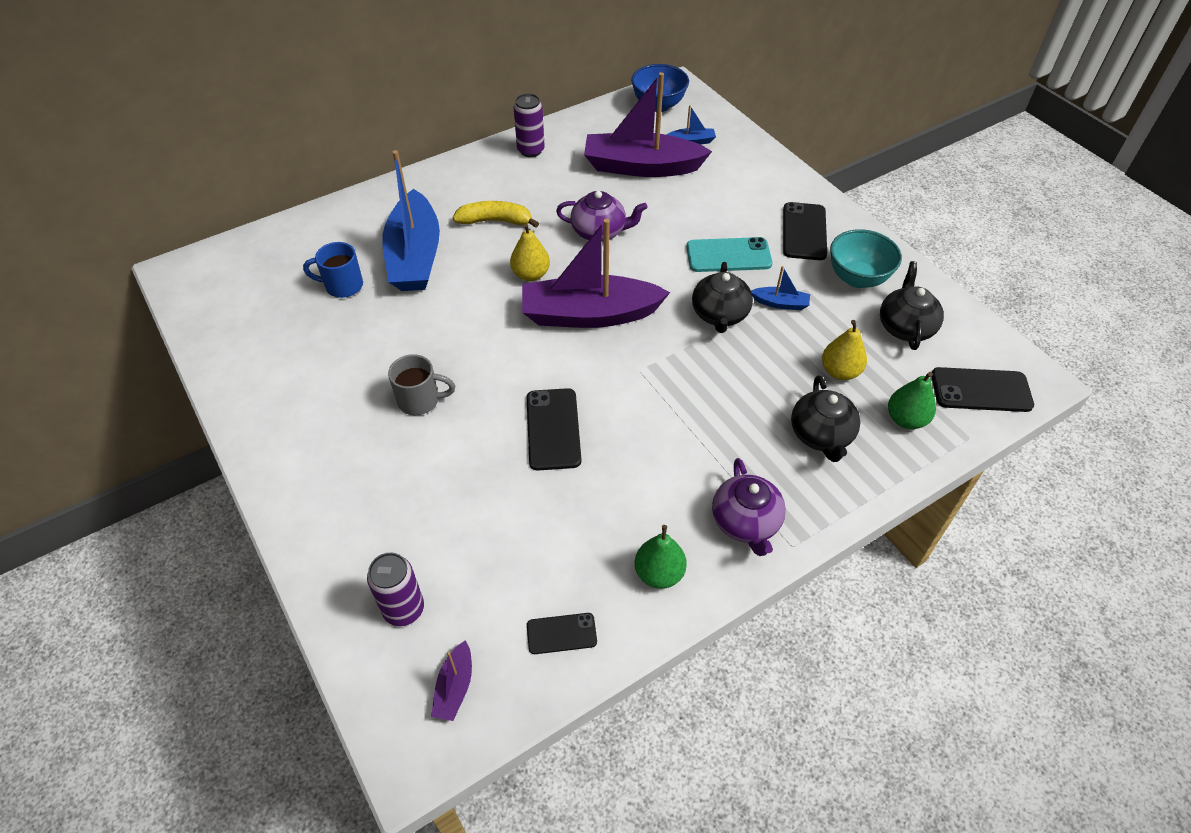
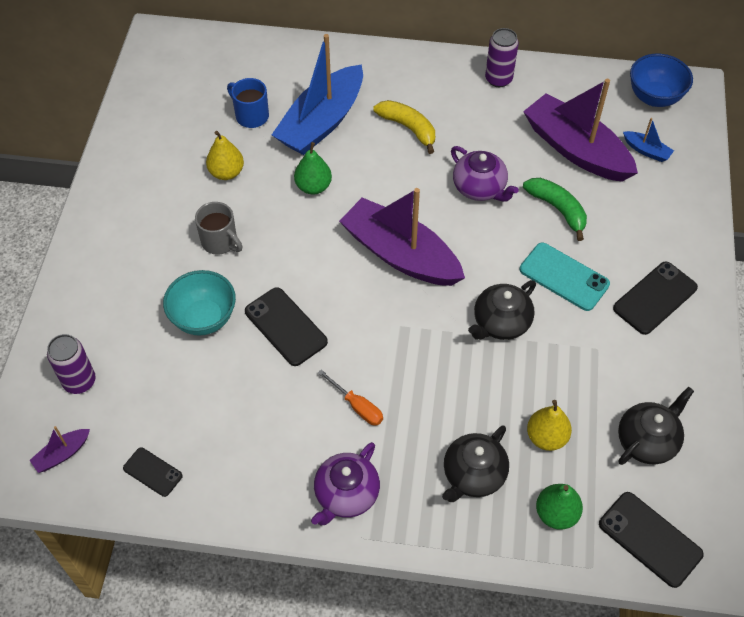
camera: 40 degrees right, 5 degrees up
(531, 274) = (390, 192): yellow pear -> yellow pear (226, 172)
(553, 429) = (285, 326): black phone -> black phone turned 75 degrees counterclockwise
(659, 573) = (251, 482): green pear -> green pear (313, 187)
(673, 213) = (557, 209): none -> green banana
(679, 449) = (357, 406): none -> orange screwdriver
(780, 303) = (562, 347): blue boat -> none
(857, 278) = (654, 370): turquoise bowl -> turquoise bowl (204, 318)

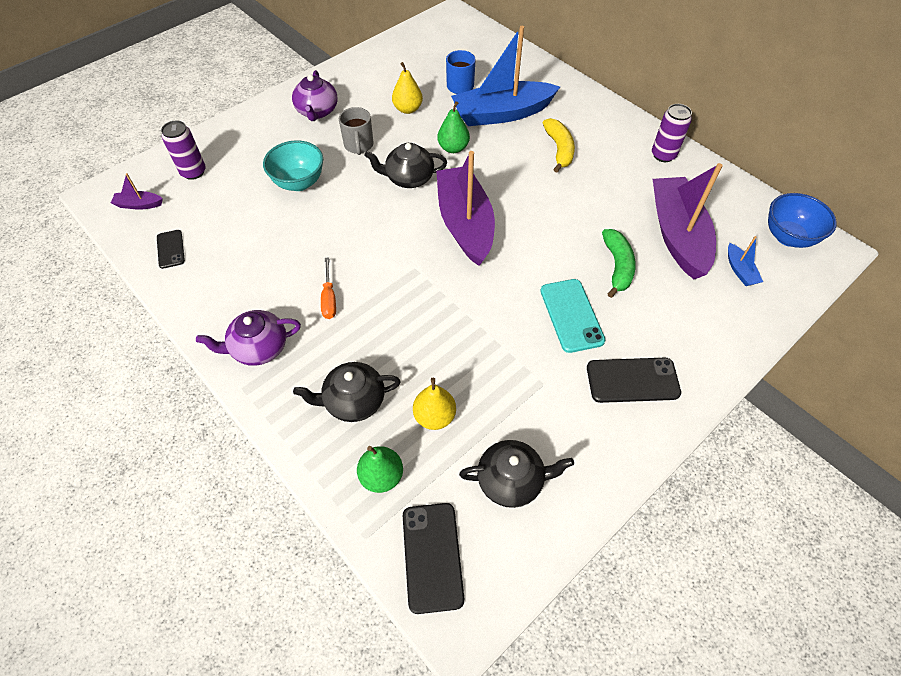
camera: 40 degrees right, 0 degrees up
(285, 326) = (341, 219): black phone -> none
(480, 188) = (570, 216): purple teapot -> purple teapot (317, 111)
(500, 323) = (487, 314): black teapot -> black teapot (409, 178)

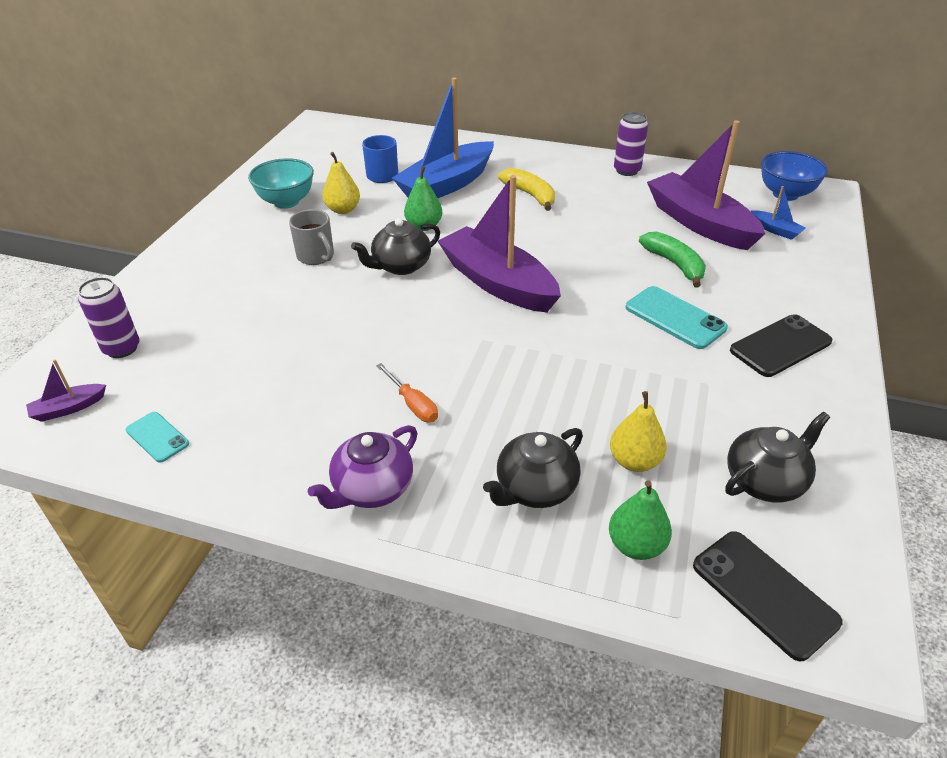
camera: 30 degrees left, 15 degrees down
(170, 249) = (157, 437): black phone -> turquoise phone
(299, 183) = (274, 312): turquoise bowl -> turquoise bowl (286, 202)
(317, 111) = (237, 242): purple teapot -> none

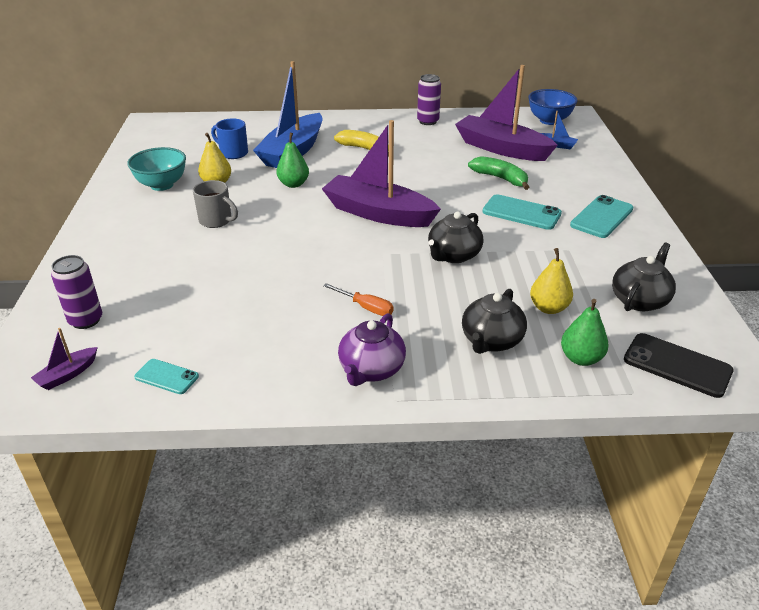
camera: 20 degrees left, 5 degrees down
(400, 266) = (293, 215): black teapot -> black teapot (453, 255)
(780, 346) = (602, 217): black phone -> turquoise phone

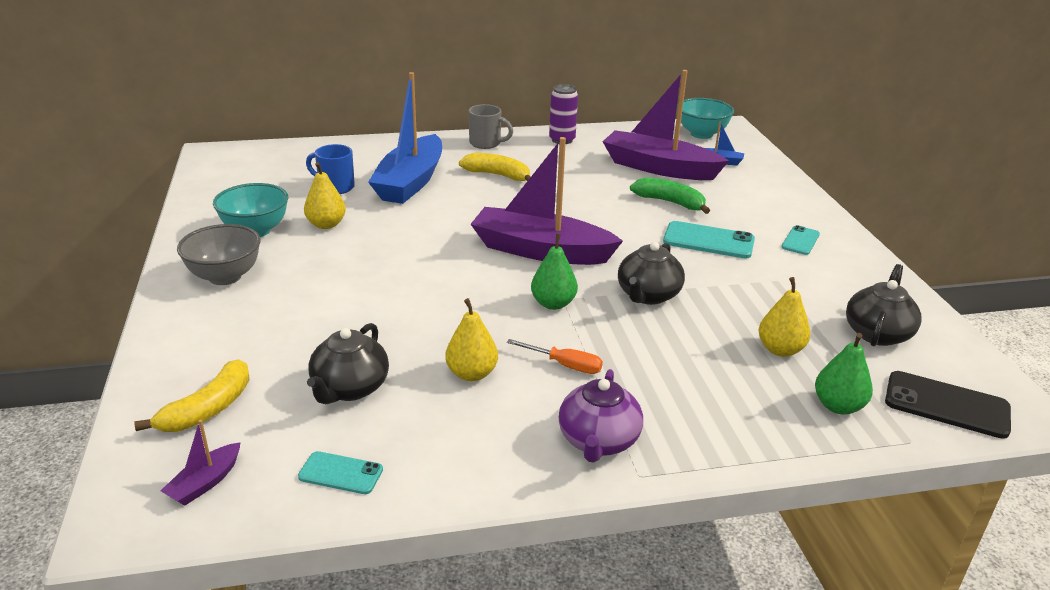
camera: 10 degrees left, 5 degrees down
(86, 320) = (208, 409): purple can -> yellow banana
(128, 220) = (225, 277): none -> grey bowl
(216, 221) = (342, 271): grey mug -> grey mug (486, 143)
(290, 308) = (471, 374): none -> yellow pear
(293, 184) = (424, 221): green pear -> green pear (553, 304)
(491, 341) = (728, 394): black teapot -> black teapot (349, 388)
(549, 121) = (701, 134): blue bowl -> turquoise bowl
(602, 217) = (800, 241): turquoise phone -> turquoise phone, size x0.60

